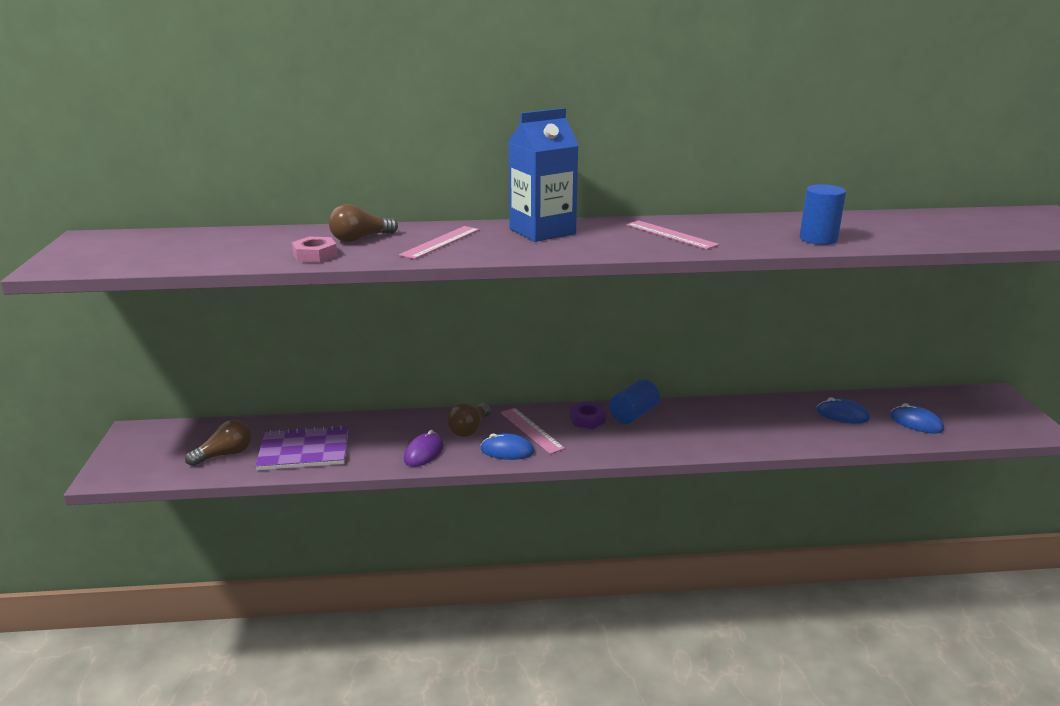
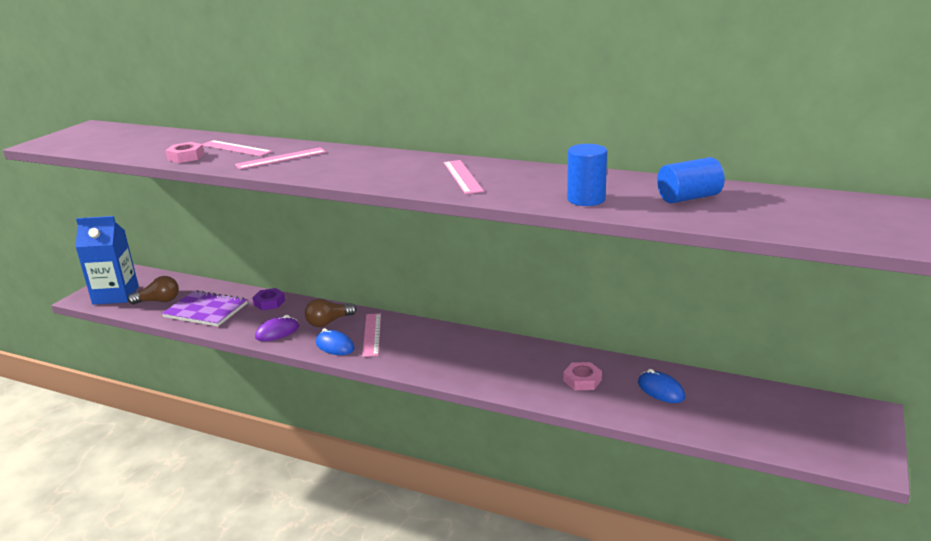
camera: 30 degrees right, 0 degrees up
(360, 239) = (235, 148): brown light bulb -> pink ruler
(542, 231) = (368, 159): blue carton -> blue carton (116, 295)
(587, 419) = (425, 336): purple nut -> purple nut (269, 303)
(633, 415) = (467, 342): blue cylinder -> blue cylinder (688, 198)
(774, 423) = (582, 380): none -> pink nut
(916, 423) = (730, 418): blue mouse -> none

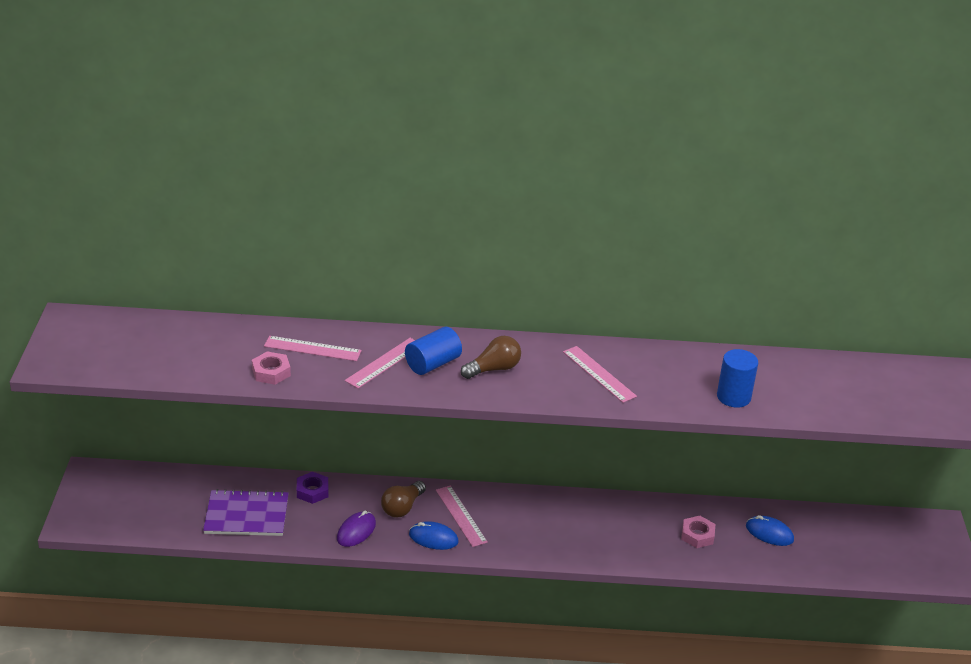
camera: 25 degrees left, 10 degrees up
(116, 295) = (110, 511): blue carton -> none
(158, 301) = (175, 511): brown light bulb -> brown light bulb (493, 369)
(688, 198) = (815, 383): blue cylinder -> blue cylinder (433, 364)

